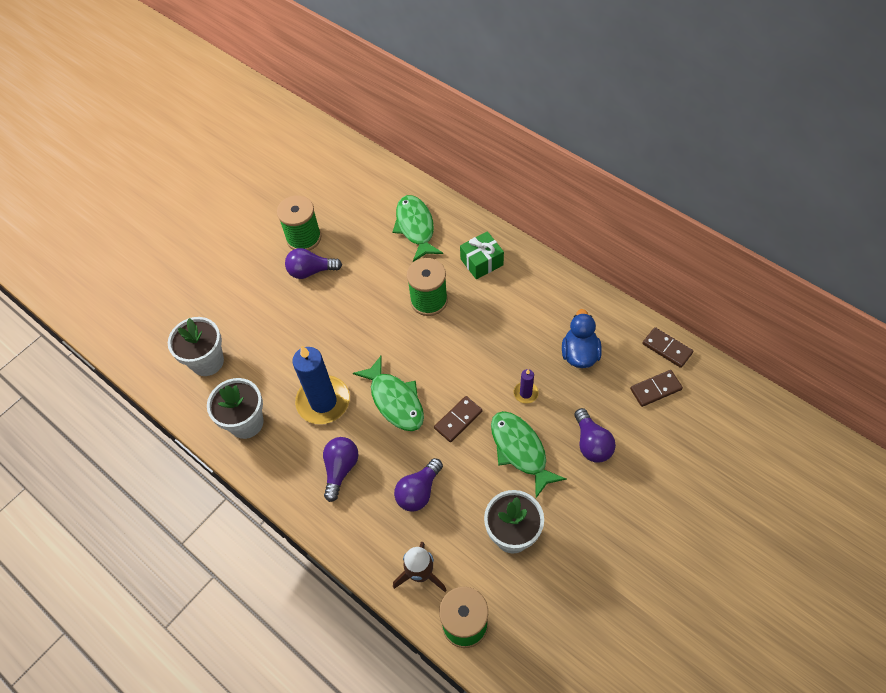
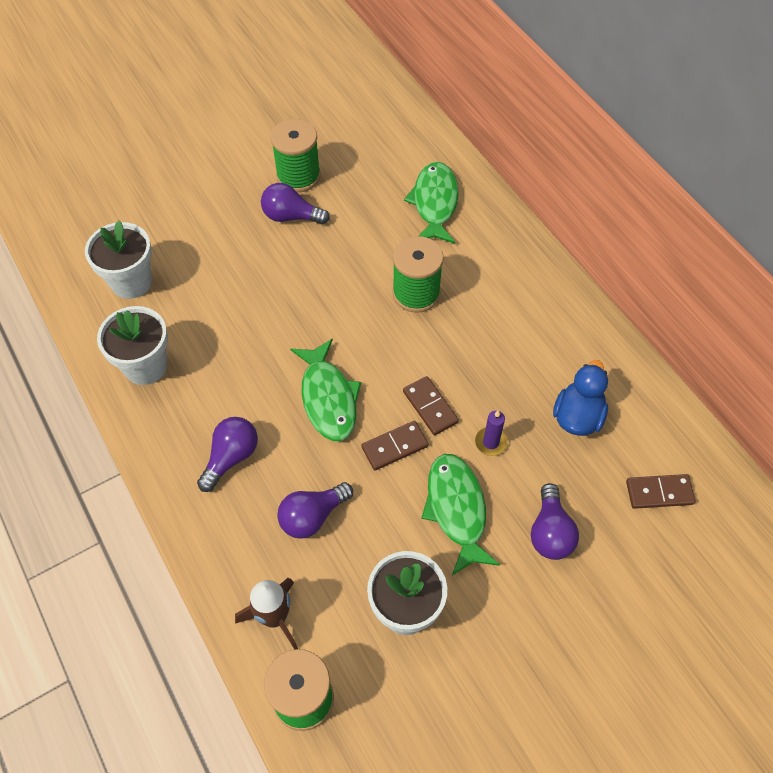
camera: 15 degrees right, 0 degrees up
(323, 401) = (243, 371): blue candle -> none
(481, 262) = (498, 268): green gift -> none
(667, 348) = (693, 447): brown domino -> brown domino (430, 407)

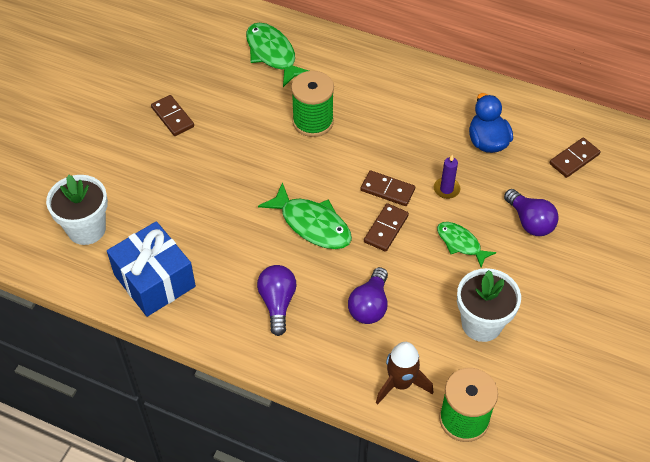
camera: 35 degrees left, 5 degrees down
(145, 366) = (154, 280): white flower pot -> blue gift
(291, 216) = (172, 117): purple light bulb -> brown domino
(298, 176) = (152, 86): green spool -> none
(456, 509) = (460, 243): green fish -> green fish, size x0.62

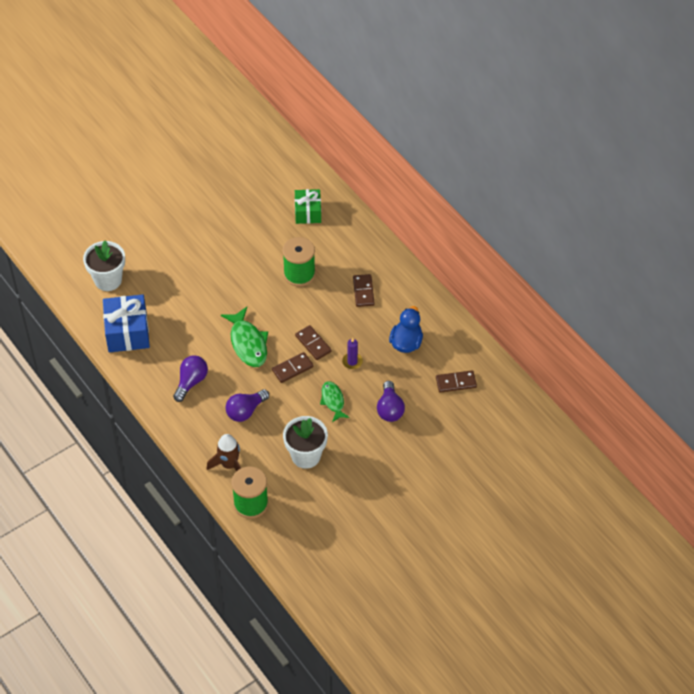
camera: 30 degrees right, 0 degrees up
(172, 117) = (210, 228): brown domino -> brown domino (363, 291)
(272, 54) = (308, 212): green fish -> green gift

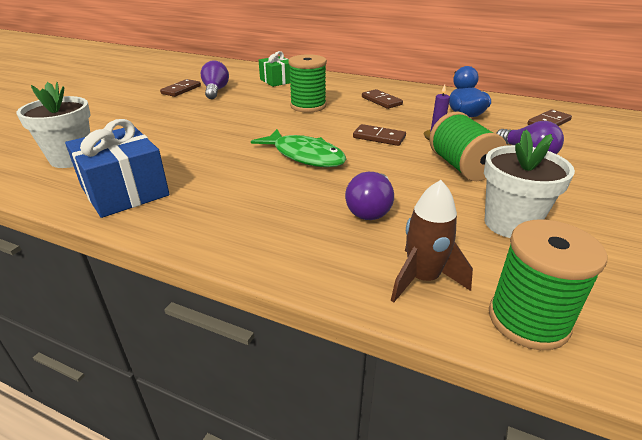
camera: 30 degrees left, 20 degrees down
(191, 382) = (261, 207): purple light bulb -> purple light bulb (215, 91)
(292, 368) = (381, 158): brown domino -> brown domino (181, 90)
(333, 401) = (462, 167): green fish -> green spool

